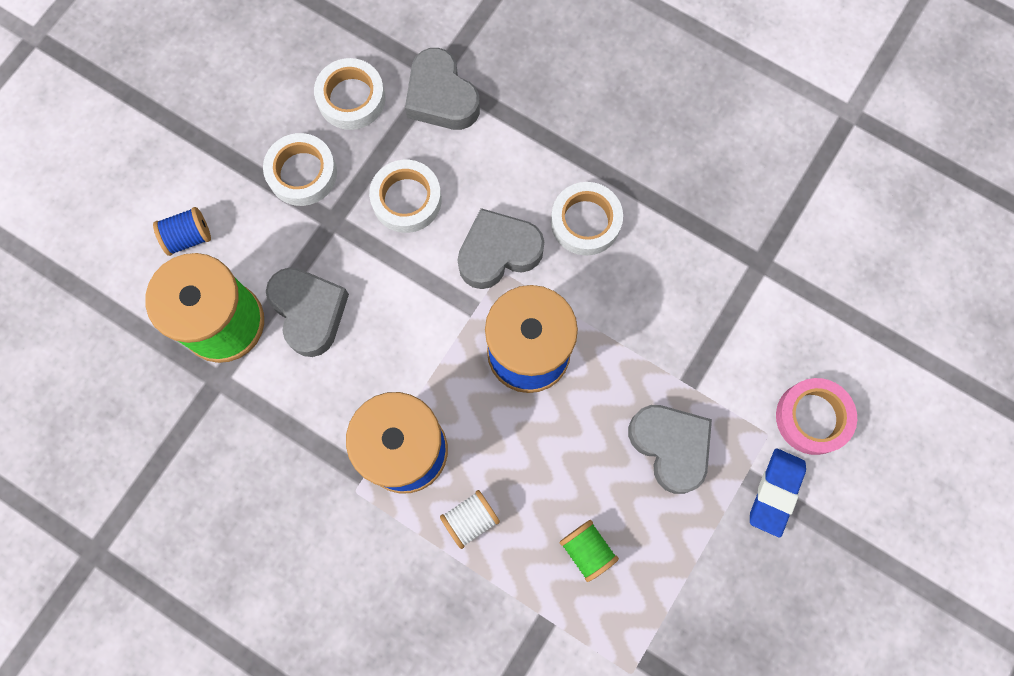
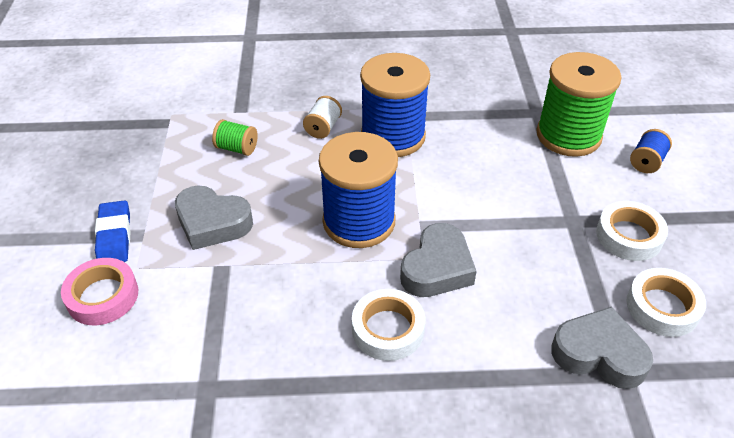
camera: 145 degrees right, 30 degrees down
(309, 312) = (525, 166): grey heart -> none
(406, 199) = (539, 263): white tape -> none

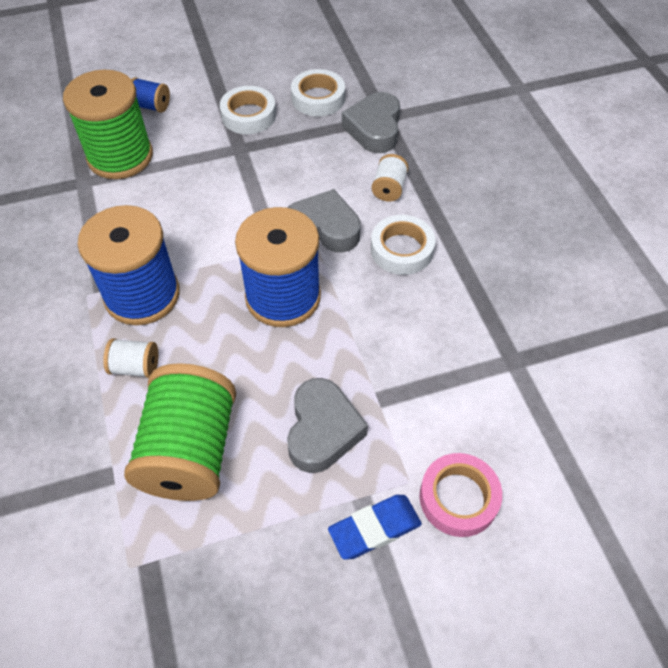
camera: 105 degrees left, 10 degrees up
(237, 148) = (190, 451): green spool -> green spool, size x2.25
(486, 342) = (389, 188): none -> white spool

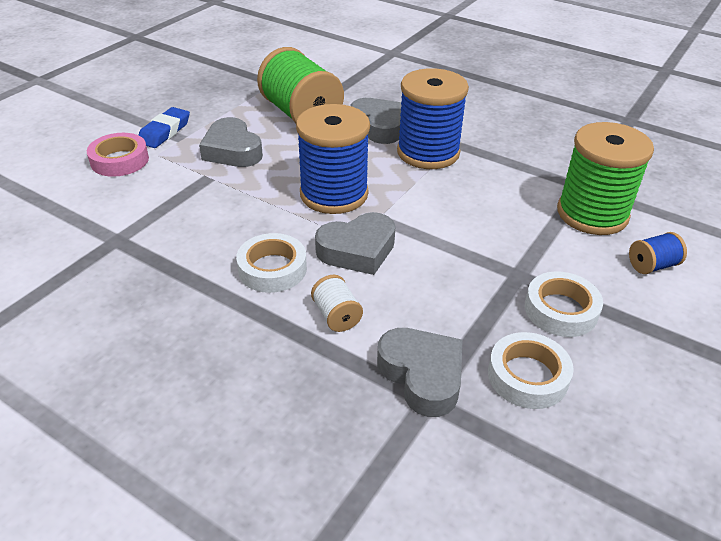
camera: 140 degrees right, 15 degrees down
(135, 367) = (379, 126): white spool -> grey heart

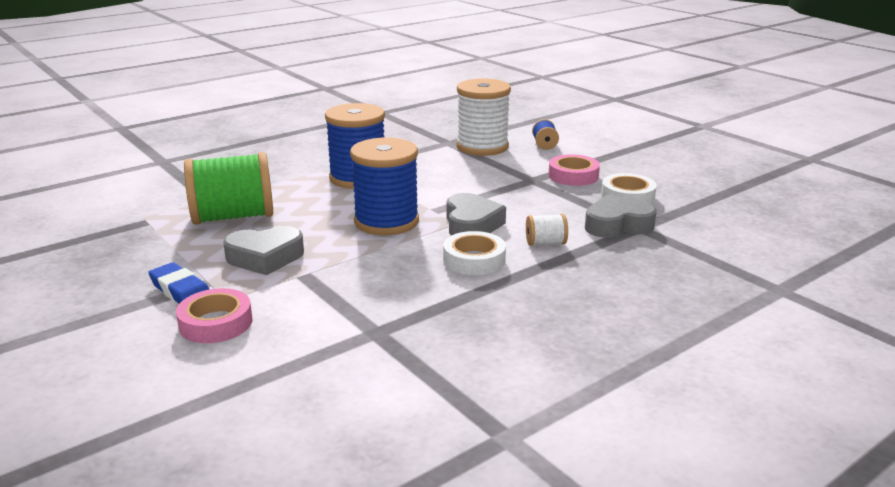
camera: 70 degrees left, 15 degrees down
(379, 126) = (295, 188): grey heart -> none
(561, 310) = (573, 176): white tape -> pink tape
(592, 214) = (482, 147): green spool -> white spool

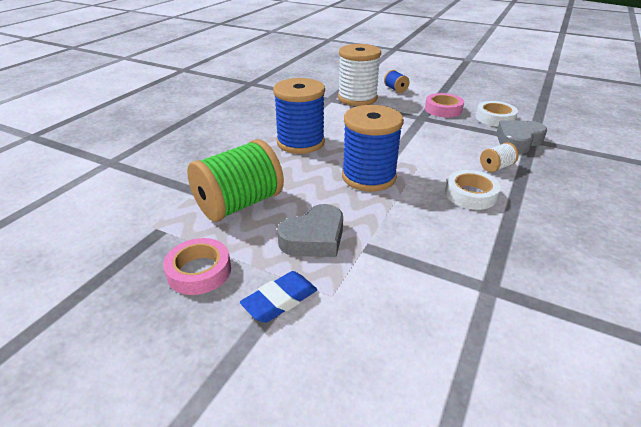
camera: 25 degrees left, 10 degrees up
(181, 291) = (280, 300): blue eraser -> blue eraser turned 60 degrees counterclockwise
(216, 323) = (352, 327): pink tape -> pink tape (199, 271)
(471, 224) = (430, 164): grey heart -> none

